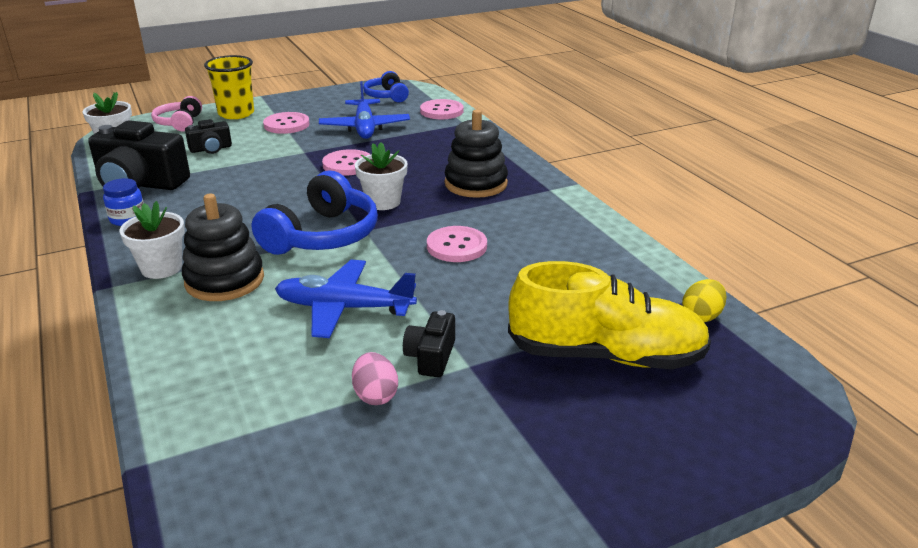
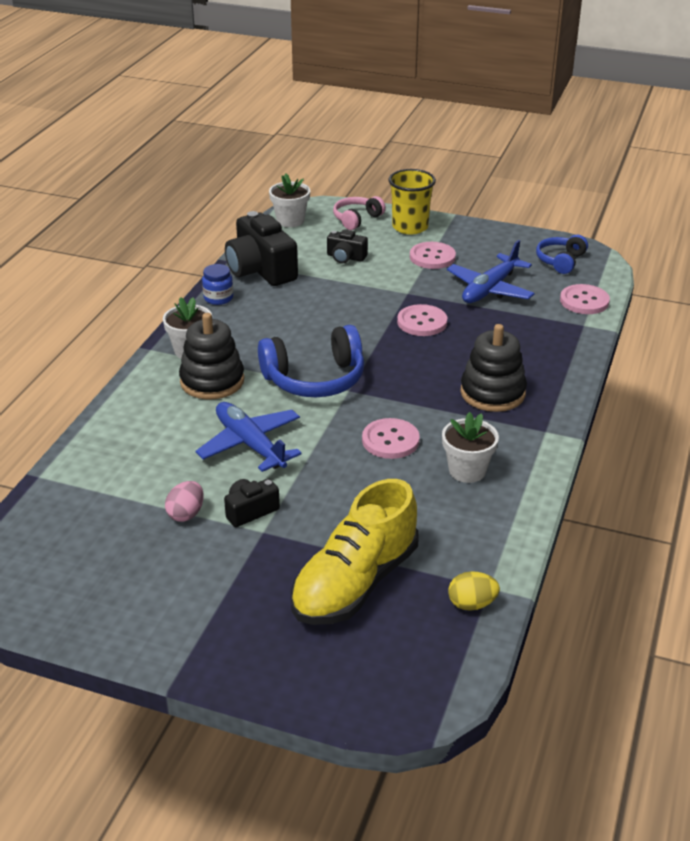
camera: 45 degrees right, 5 degrees up
(383, 202) = (396, 372): white flower pot -> white flower pot (467, 471)
(605, 355) = (355, 583): yellow shoe -> yellow shoe turned 75 degrees clockwise

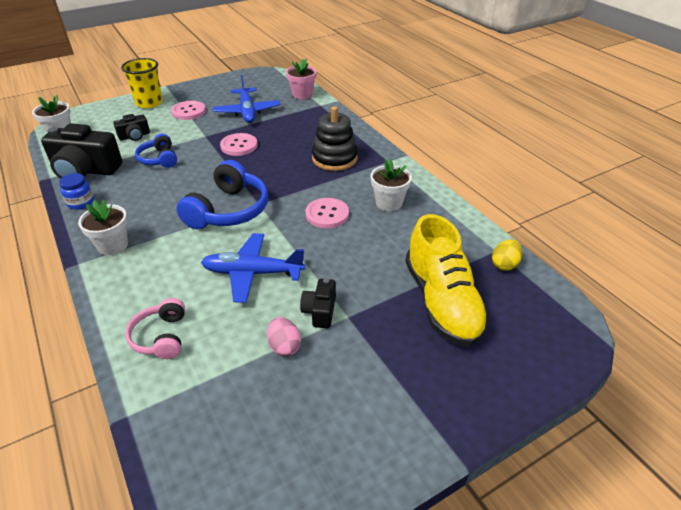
camera: 50 degrees left, 5 degrees up
(212, 381) = (161, 254): black stacking toy -> none
(357, 219) = (107, 113): pink headphones -> pink headphones (161, 337)
(560, 261) = (260, 82): blue headphones -> blue headphones (159, 159)
(584, 301) = (302, 94): pink button -> pink flower pot

